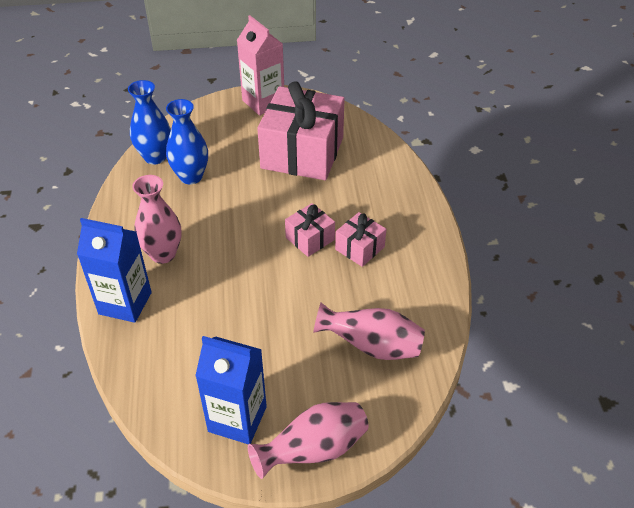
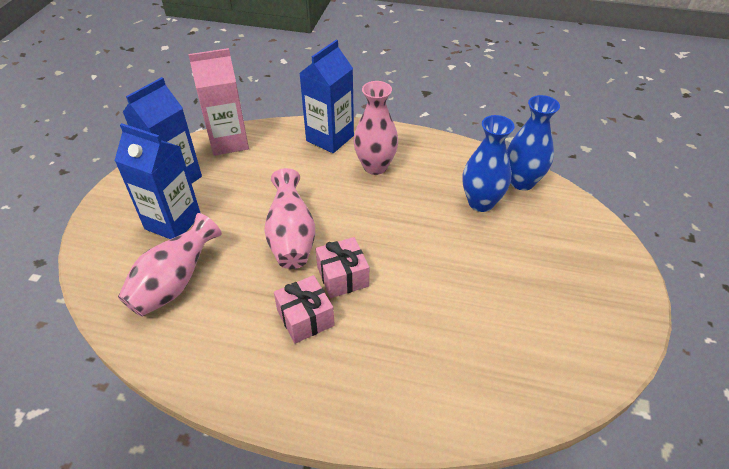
camera: 110 degrees right, 0 degrees up
(263, 102) = (620, 299): pink carton -> pink carton (229, 142)
(302, 152) = (497, 312): pink gift -> none
(302, 386) = (173, 222): none -> blue carton
(314, 450) = (113, 214): pink vase -> pink vase (291, 238)

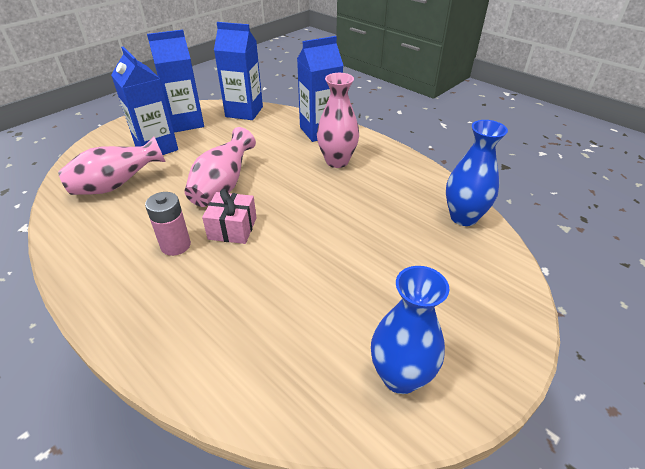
camera: 30 degrees right, 5 degrees down
(229, 142) = (244, 112): pink carton -> blue carton
(305, 318) = (175, 245): pink gift -> pink battery
(481, 202) = (406, 219): blue vase -> blue vase (400, 376)

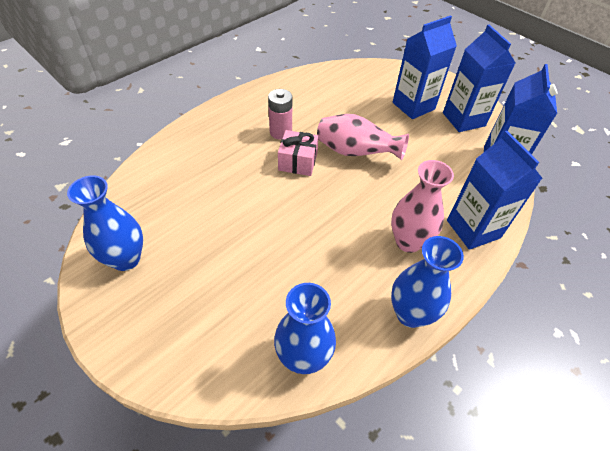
camera: 90 degrees right, 10 degrees up
(117, 185) = (354, 93): pink vase -> none
(405, 164) = (410, 314): none -> blue vase

